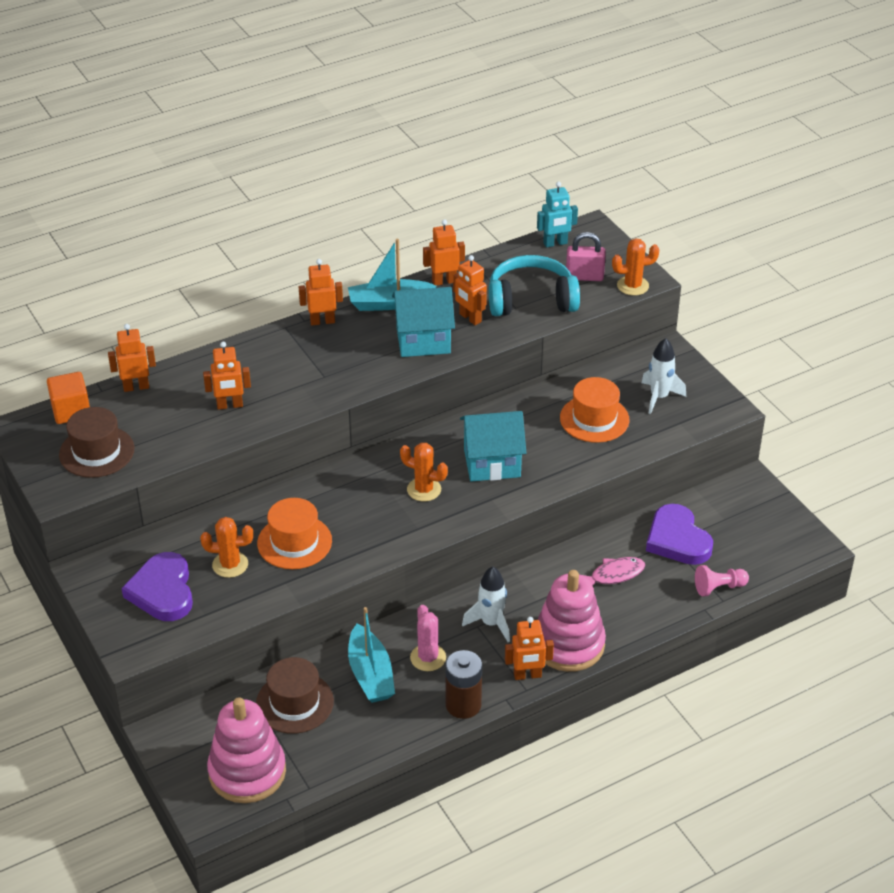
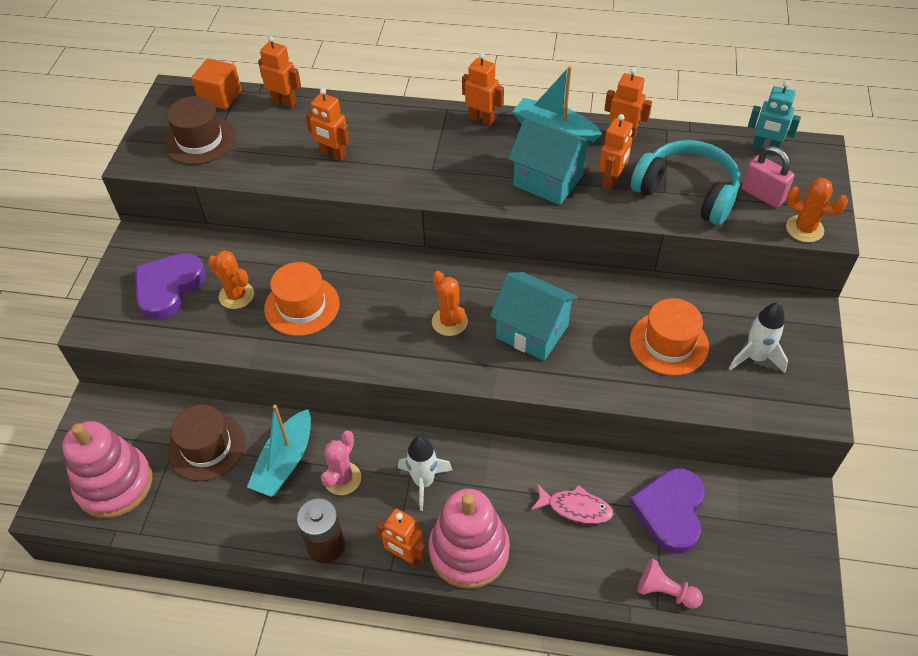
camera: 40 degrees right, 10 degrees up
(470, 318) = (611, 181): orange robot -> orange robot turned 150 degrees counterclockwise

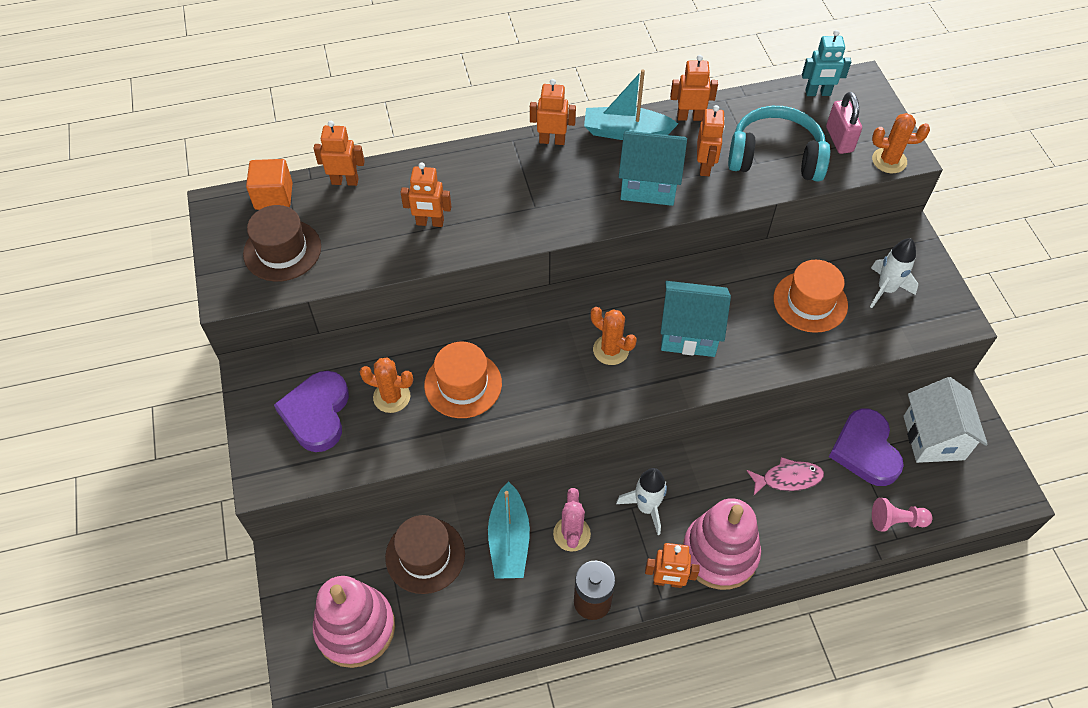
camera: 25 degrees left, 5 degrees up
(750, 526) = (933, 437): none -> white house
(762, 195) = (839, 139): pink padlock -> pink padlock turned 60 degrees clockwise

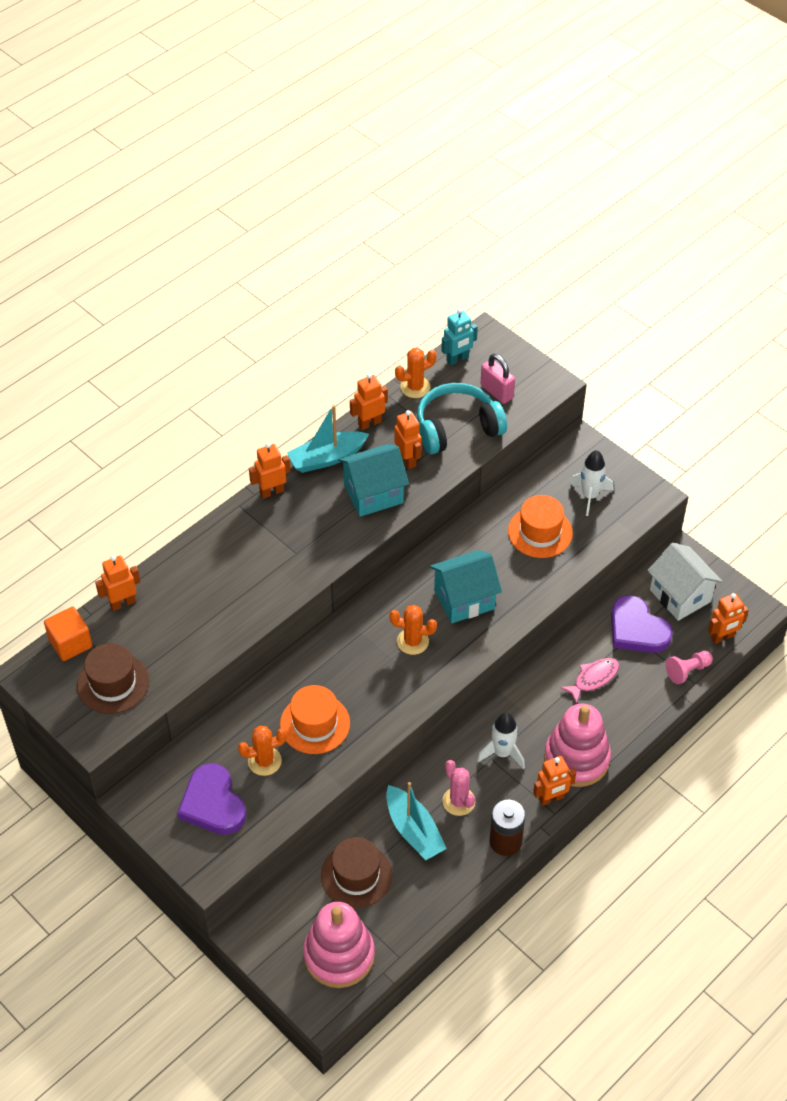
camera: 30 degrees left, 5 degrees down
(430, 222) = (219, 604): orange robot -> orange robot (722, 637)
(889, 161) = (543, 393): orange cactus -> orange cactus (415, 387)

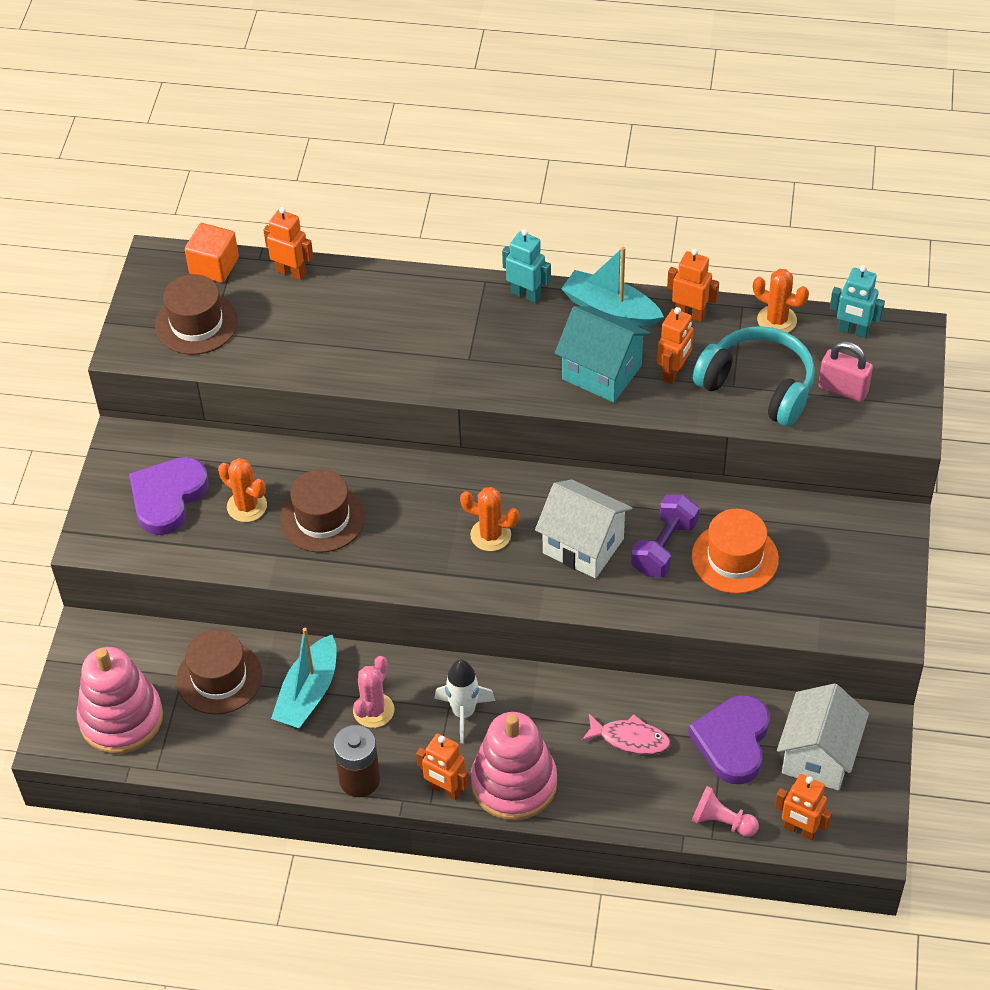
camera: 55 degrees right, 0 degrees up
(272, 492) = (526, 294): orange robot -> turquoise robot
(315, 724) = (322, 518): orange hat -> brown hat
(412, 641) = (490, 535): orange cactus -> orange cactus turned 45 degrees counterclockwise
(464, 599) = (583, 546): turquoise house -> white house
(496, 392) = (843, 389): pink padlock -> pink padlock turned 75 degrees counterclockwise
(502, 561) = (664, 547): none -> purple dumbbell
(590, 496) = (828, 573): white rocket -> none

